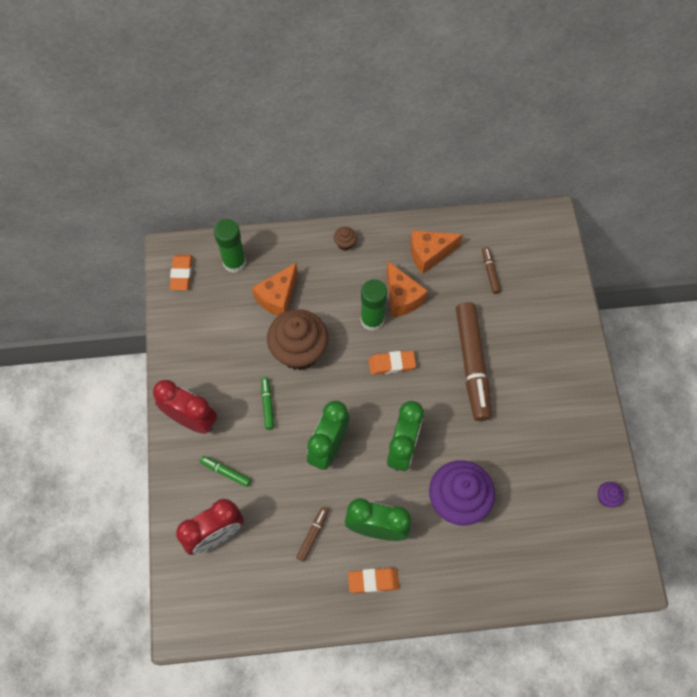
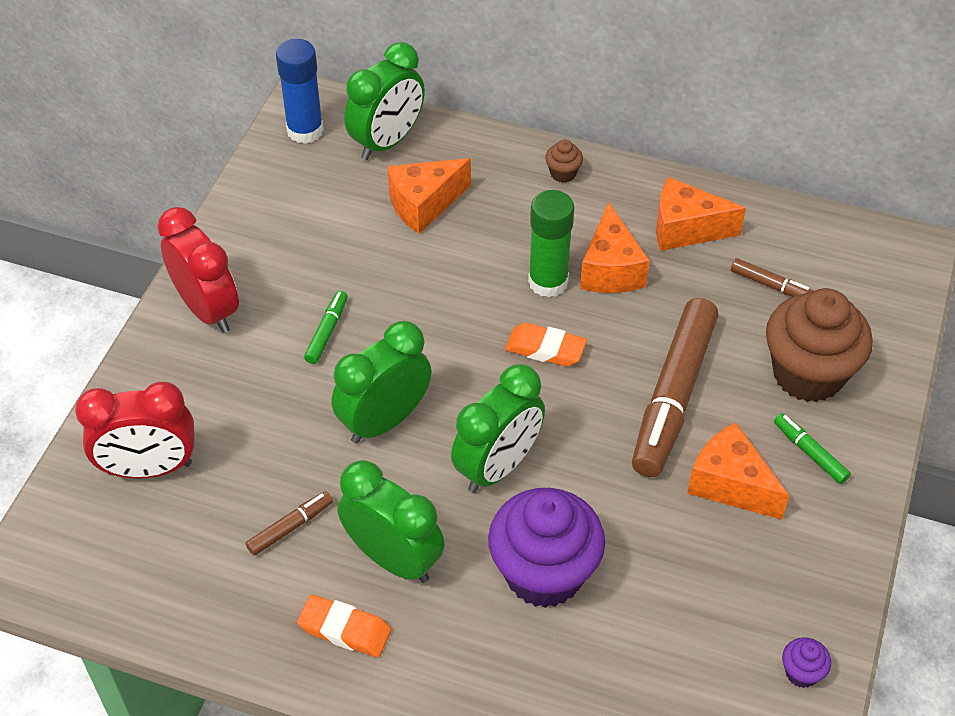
camera: 25 degrees right, 15 degrees down
(182, 274) = (305, 130): orange eraser -> blue glue stick
(226, 472) = (214, 393): green marker -> green marker (810, 452)
(234, 262) = (387, 142): green glue stick -> green clock
(299, 351) = (414, 282): brown cupcake -> brown cupcake (808, 374)
(490, 272) = (771, 285): brown marker -> brown marker turned 105 degrees clockwise
(525, 405) = (730, 484): none -> orange cheese

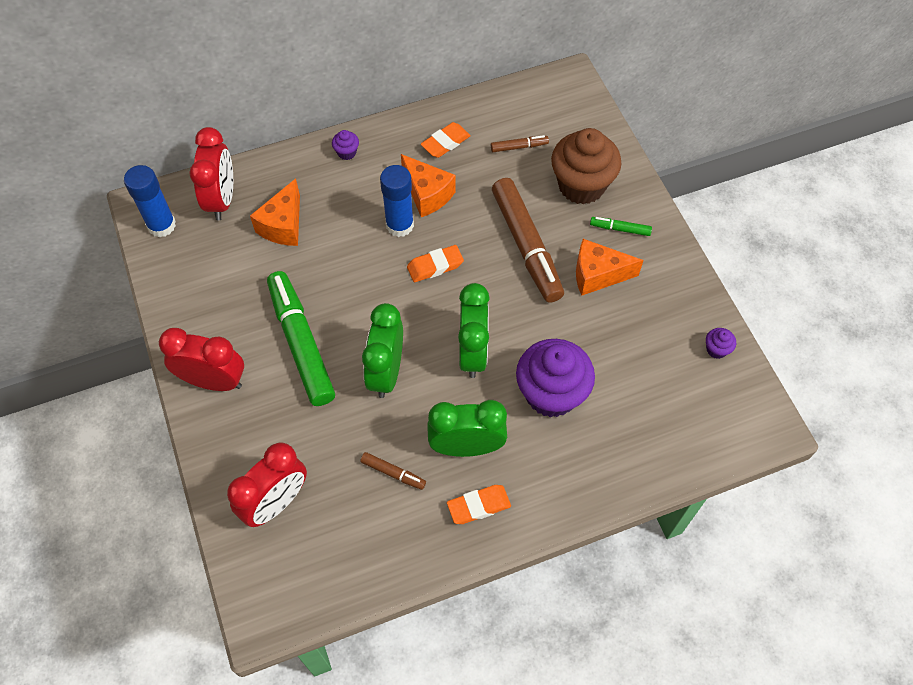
camera: 40 degrees left, 10 degrees up
(290, 527) = (393, 473): brown marker -> brown marker turned 105 degrees clockwise
(327, 331) = (301, 343): green marker -> green marker, size x2.32
(387, 142) = (222, 199): green clock -> red clock
(548, 282) = (399, 225): green glue stick -> blue glue stick
(563, 173) = (347, 152): brown cupcake -> purple cupcake
(685, 229) = (445, 143): orange cheese -> orange eraser

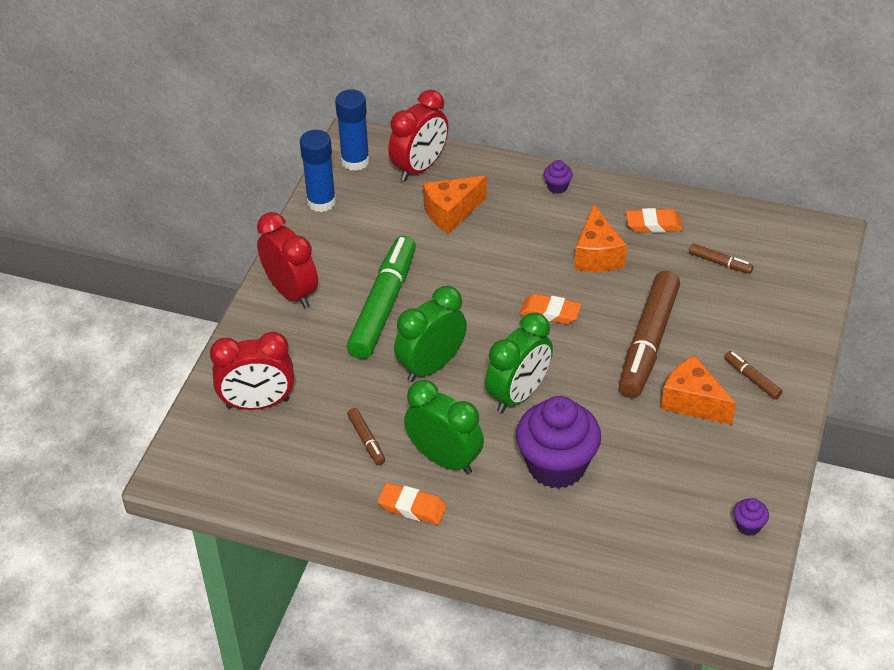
camera: 40 degrees right, 15 degrees down
(399, 225) = (549, 265): blue glue stick -> blue glue stick (321, 202)
(581, 185) = (749, 324): brown cupcake -> none
(620, 229) = (752, 379): green marker -> brown marker

